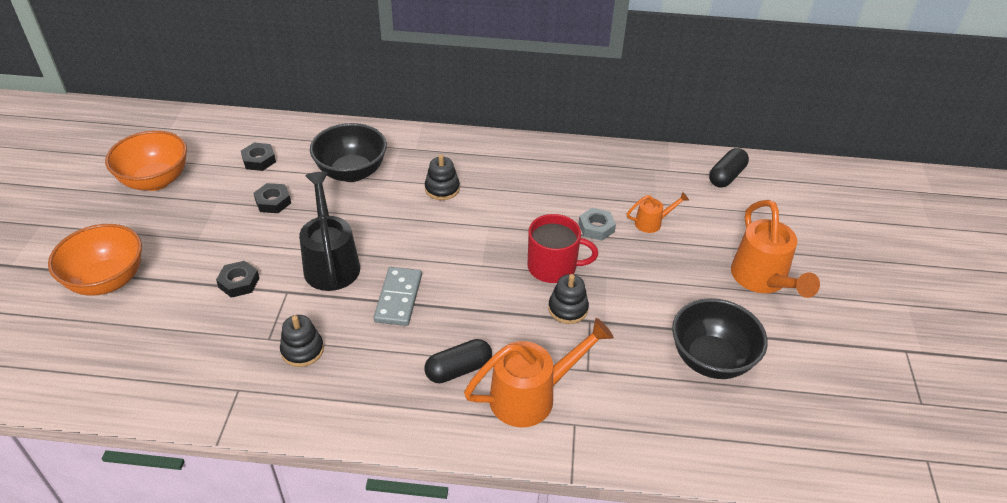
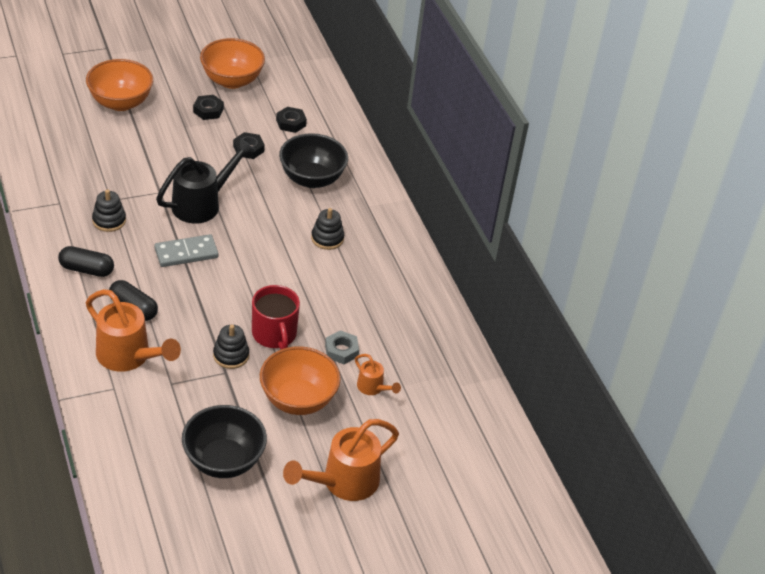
camera: 60 degrees right, 0 degrees up
(239, 282) = (154, 165): black nut -> black nut (208, 110)
(648, 278) = (298, 399): none -> orange bowl
(726, 176) = (480, 431): black capsule -> black capsule (86, 269)

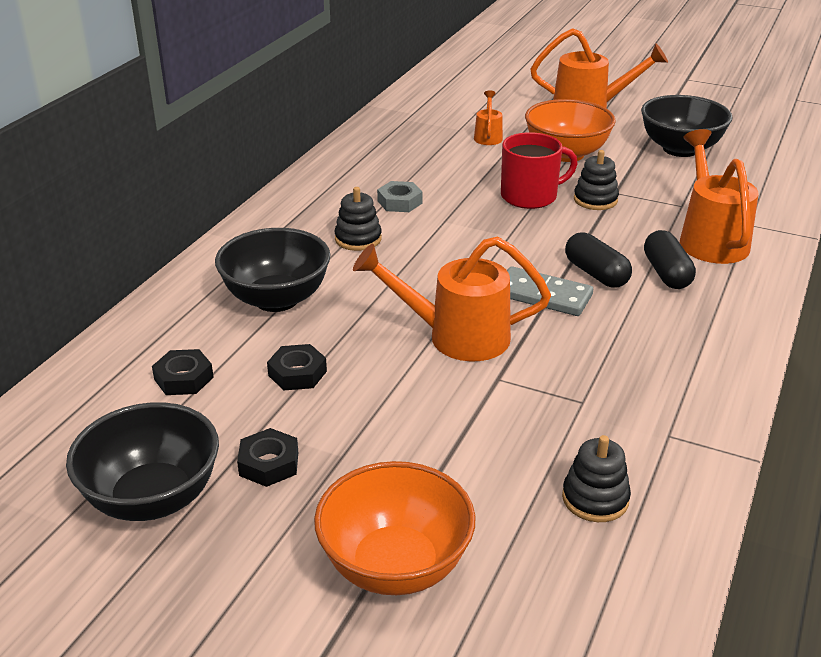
camera: 130 degrees left, 10 degrees down
(86, 269) = (695, 333): black capsule -> black capsule (596, 274)
(109, 220) = (611, 375): black stacking toy -> black stacking toy (595, 499)
(202, 204) = (457, 337): black watering can -> orange watering can
(232, 80) = (153, 498): orange bowl -> black bowl
(274, 334) = (530, 196): red mug -> red mug turned 45 degrees clockwise
(341, 350) = (480, 164): grey nut -> grey nut (399, 202)

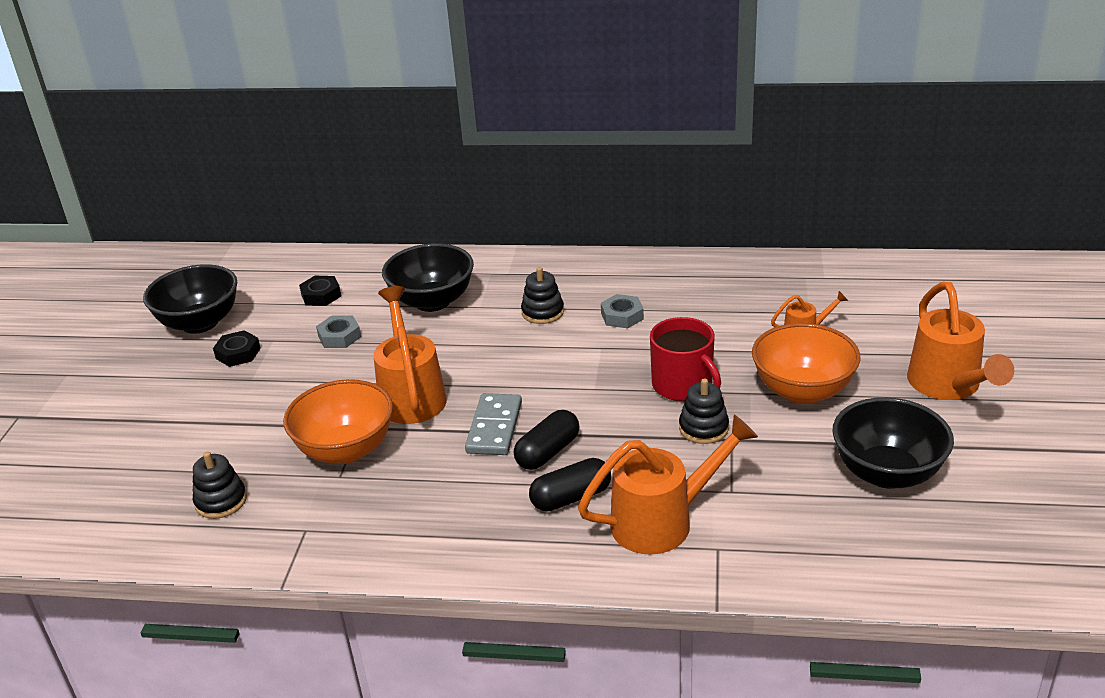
camera: 75 degrees right, 0 degrees up
(297, 373) = (339, 336): black nut -> grey nut
(395, 565) = (147, 426): orange bowl -> orange bowl (346, 450)

